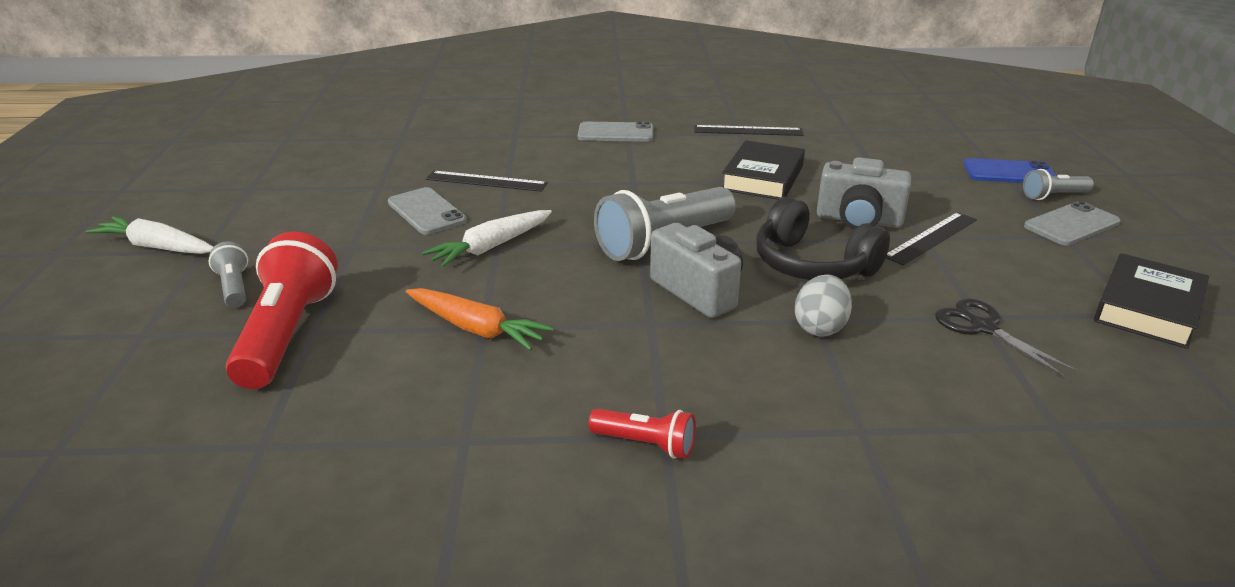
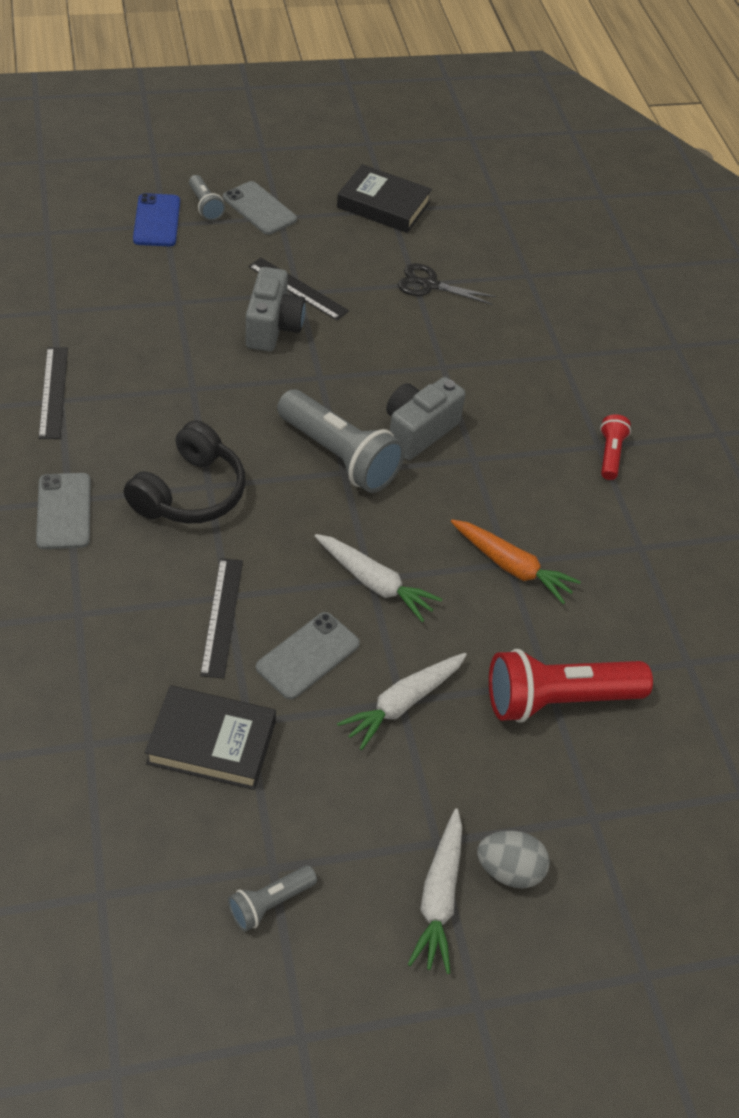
camera: 105 degrees left, 20 degrees up
(234, 287) = (498, 776): grey flashlight -> grey flashlight (270, 903)
(348, 249) = (403, 703): none -> white carrot
(476, 329) = (512, 567): orange carrot -> orange carrot turned 105 degrees clockwise
(763, 178) = (186, 385): black book -> black book (211, 742)
(812, 264) = (359, 362): black headphones -> black headphones (190, 492)
(820, 327) = (452, 365): grey egg -> grey egg (509, 870)
(982, 327) = (429, 285): black scissors -> black scissors turned 60 degrees clockwise

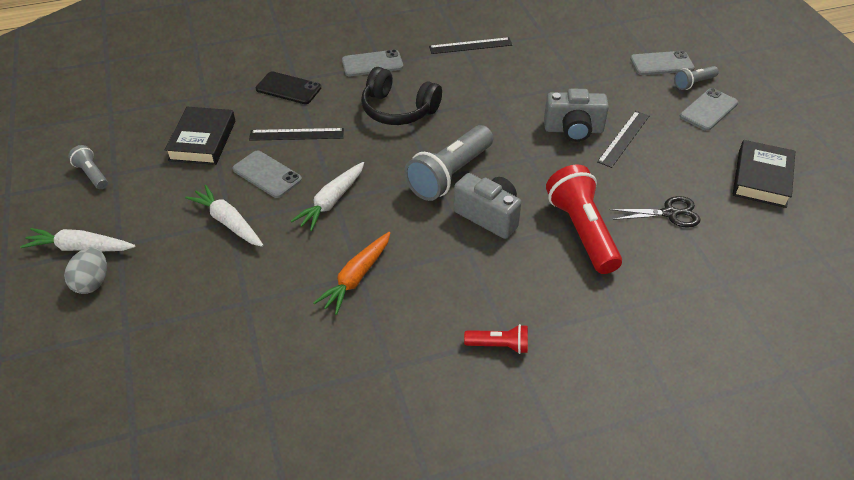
camera: 90 degrees right, 5 degrees down
(100, 623) = (288, 88): none -> black phone
(157, 220) = (661, 64): blue phone -> grey phone
(429, 285) = (670, 213): black scissors -> black scissors turned 75 degrees clockwise
(558, 699) = (229, 308): red flashlight -> red flashlight (582, 231)

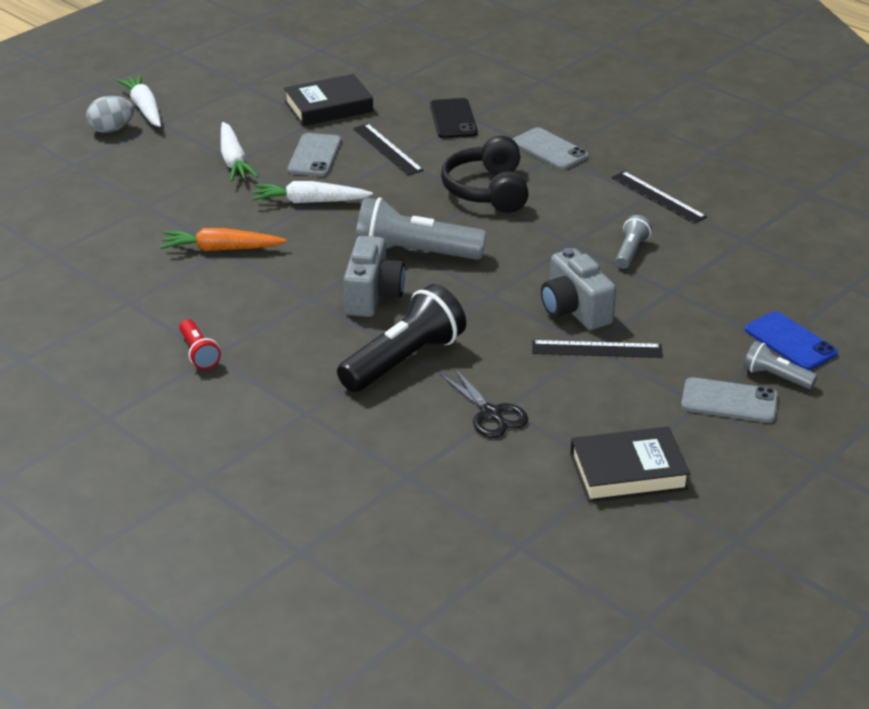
camera: 60 degrees right, 10 degrees down
(92, 174) = (233, 76): grey flashlight -> grey flashlight (631, 252)
(228, 222) = (234, 161): white carrot -> white carrot turned 150 degrees clockwise
(582, 231) = (404, 360): red flashlight -> black flashlight
(661, 64) = (790, 341): grey phone -> blue phone

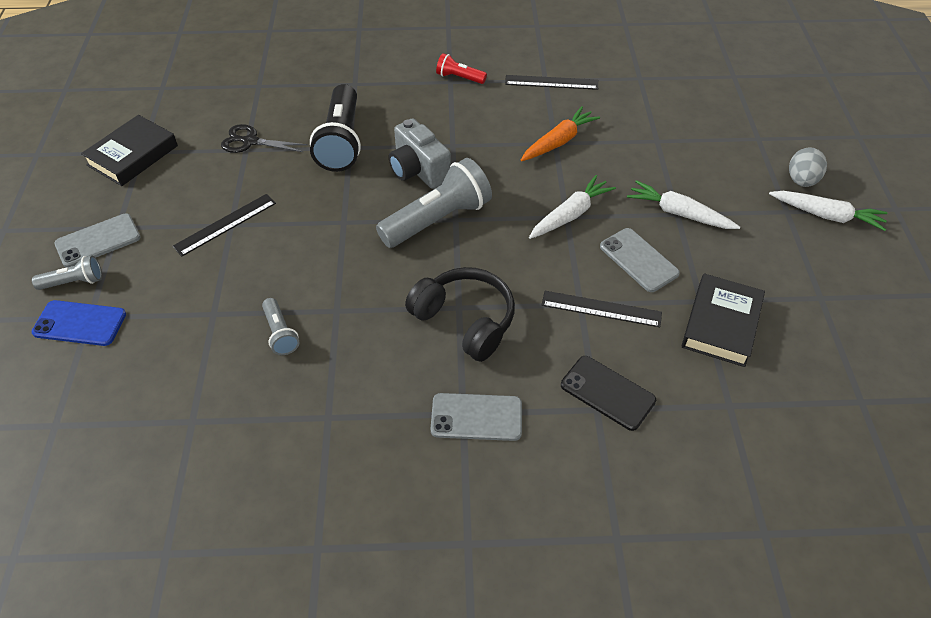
camera: 135 degrees right, 15 degrees up
(574, 310) = (271, 246): grey camera -> none
(658, 197) = (315, 423): black ruler -> black ruler (551, 82)

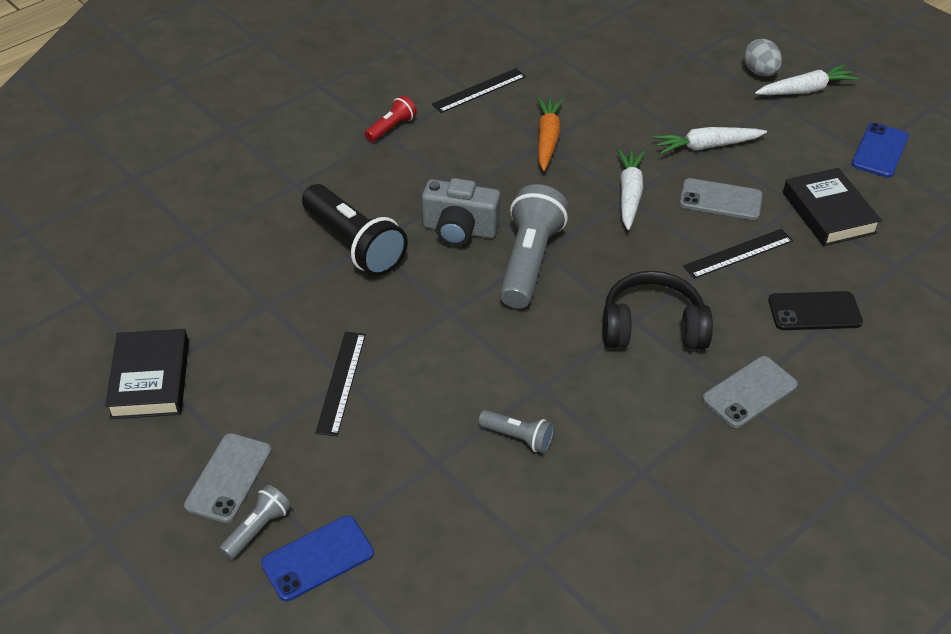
camera: 40 degrees left, 5 degrees down
(250, 141) = (261, 295): black scissors -> none
(459, 78) = (391, 128): red flashlight -> red flashlight turned 150 degrees clockwise
(837, 302) = (880, 150): none -> blue phone

